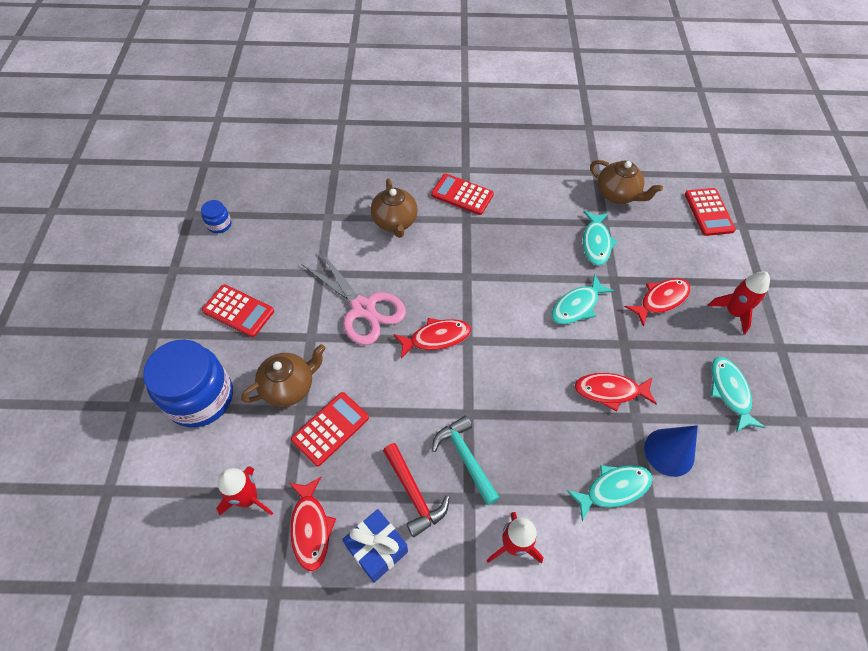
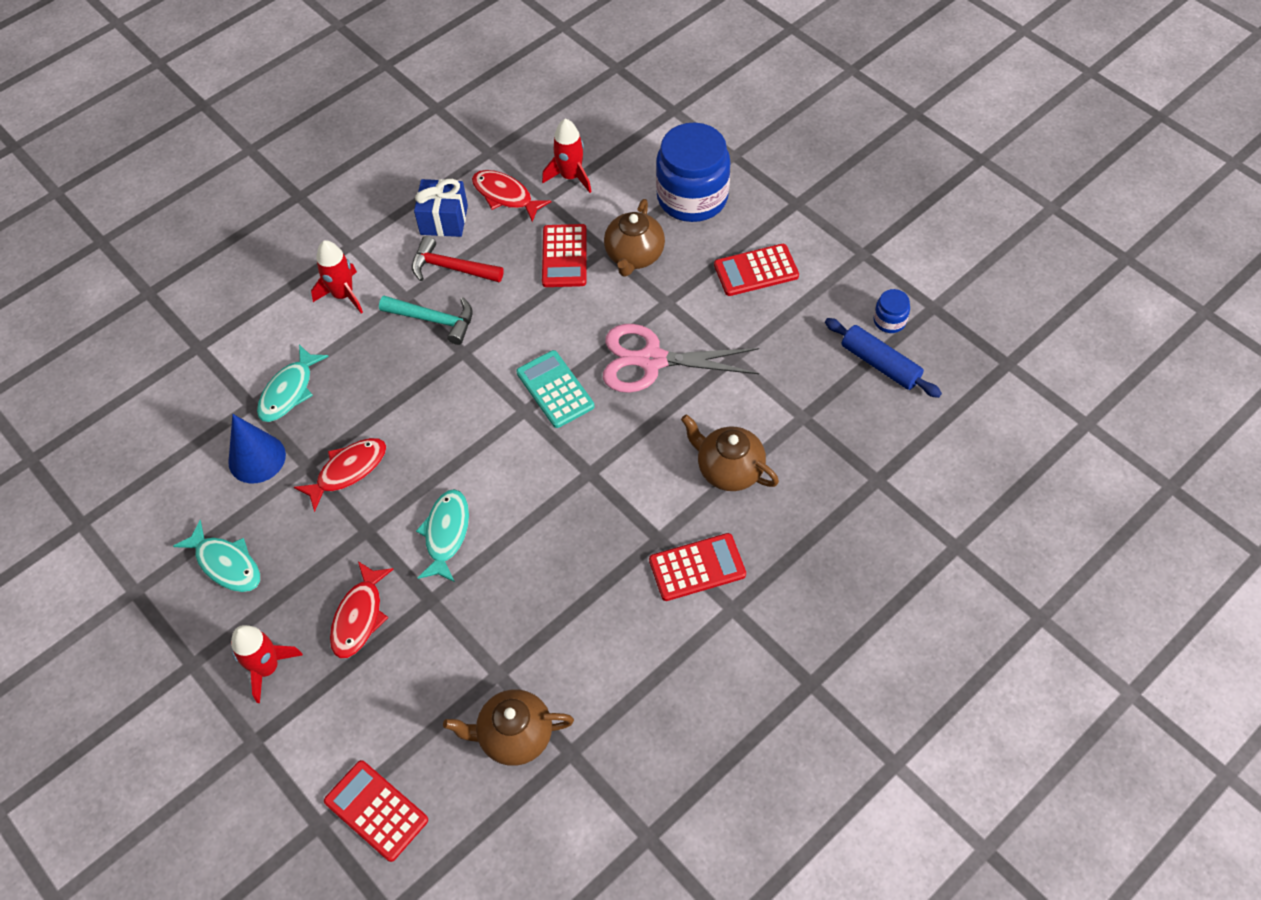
camera: 140 degrees right, 0 degrees up
(256, 209) = (880, 364): none -> blue rolling pin
(436, 338) = (555, 389): red fish -> turquoise calculator
(596, 243) = (486, 634): turquoise fish -> none

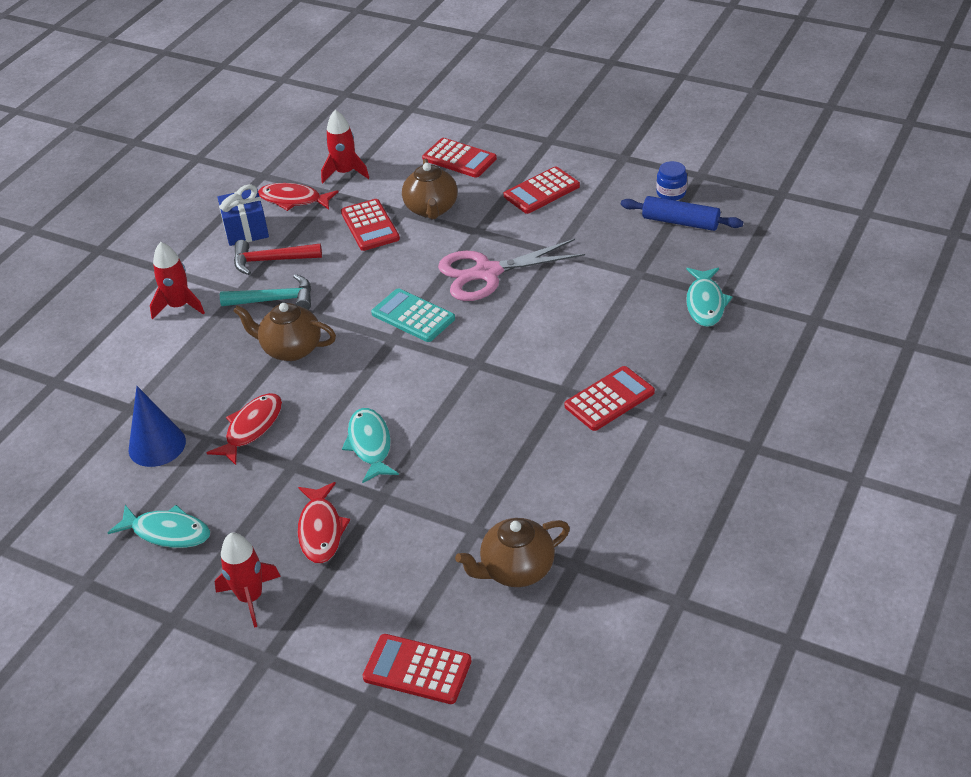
camera: 20 degrees left, 15 degrees down
(289, 391) = (163, 388): turquoise fish -> turquoise fish (705, 303)
(692, 197) = (459, 159): blue jar -> red calculator
(728, 469) = (596, 326): brown teapot -> brown teapot (290, 349)

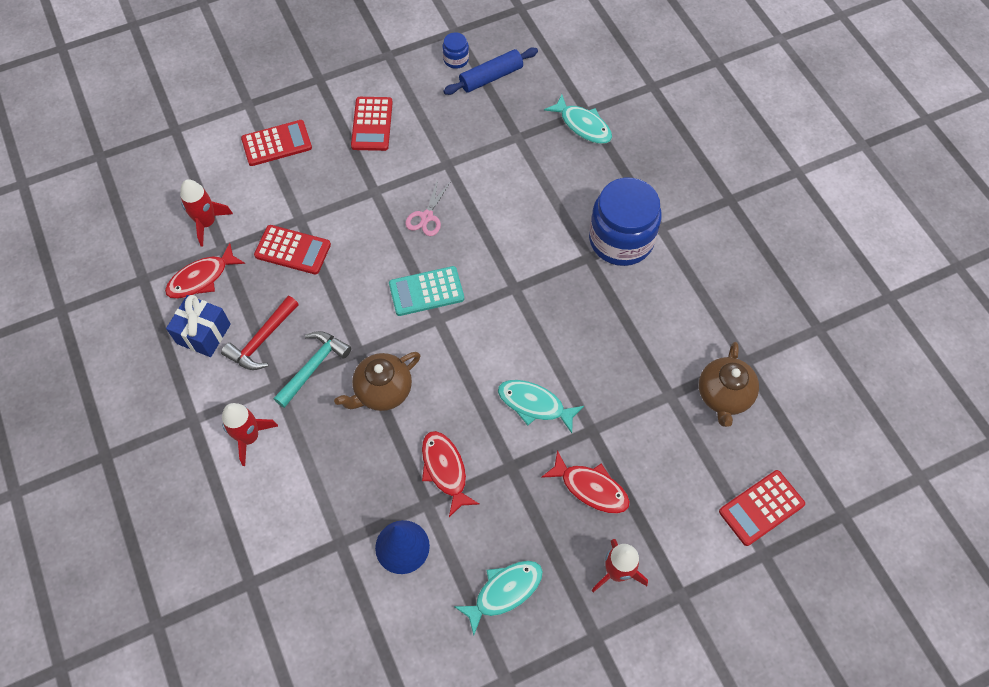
camera: 55 degrees left, 20 degrees up
(431, 209) = (317, 200): brown teapot -> none
(487, 273) = (427, 217): pink scissors -> pink scissors, size x0.52
(609, 399) = (621, 239): red calculator -> blue jar

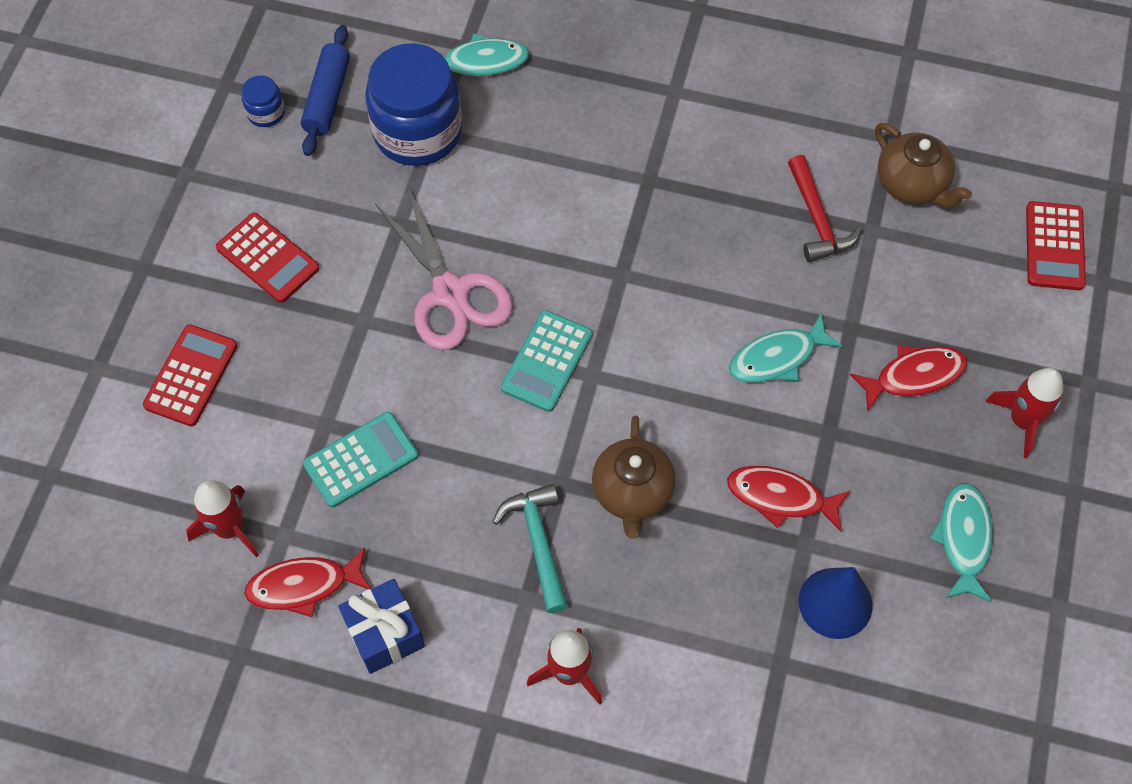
camera: 50 degrees left, 0 degrees up
(202, 278) = (304, 585): red fish -> red fish turned 75 degrees clockwise
(262, 340) = (453, 575): red hammer -> red hammer (817, 220)
(292, 250) = (361, 460): red calculator -> turquoise calculator
(427, 217) = (450, 292): pink scissors -> pink scissors, size x1.92
(621, 239) = (655, 135): blue jar -> blue jar (417, 132)

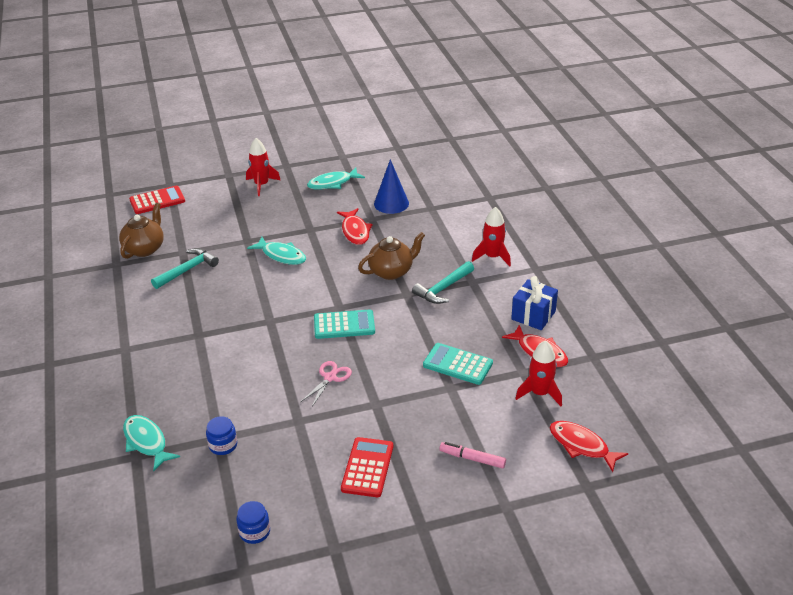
camera: 120 degrees left, 25 degrees down
(191, 376) = (472, 458): red calculator -> pink marker
(327, 98) = (222, 505): blue rolling pin -> none
(417, 132) = (223, 445): blue jar -> blue jar, size x0.43
(450, 292) = (330, 378): pink scissors -> pink scissors, size x0.52
(817, 220) = (188, 270): red hammer -> turquoise hammer
(914, 376) = (261, 216): red fish -> red fish (581, 446)

